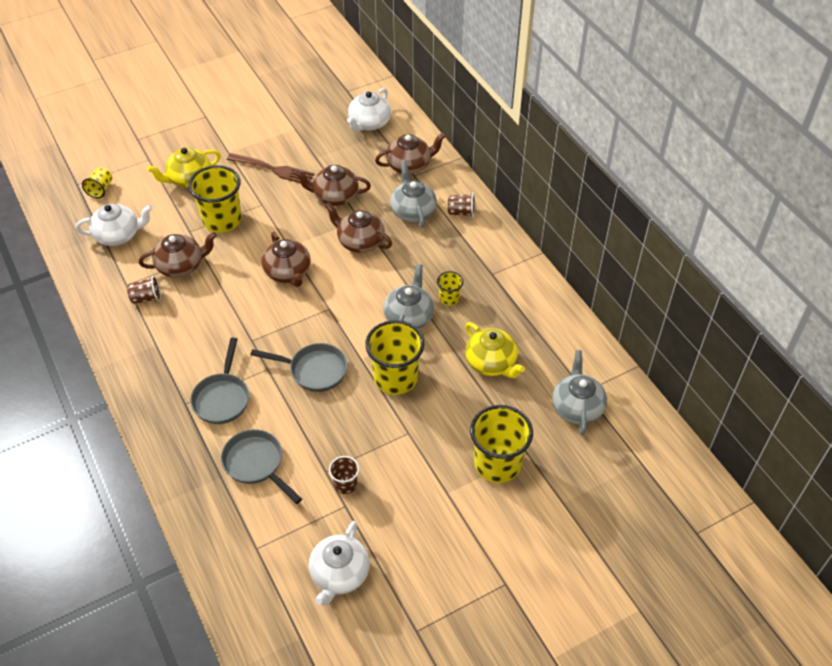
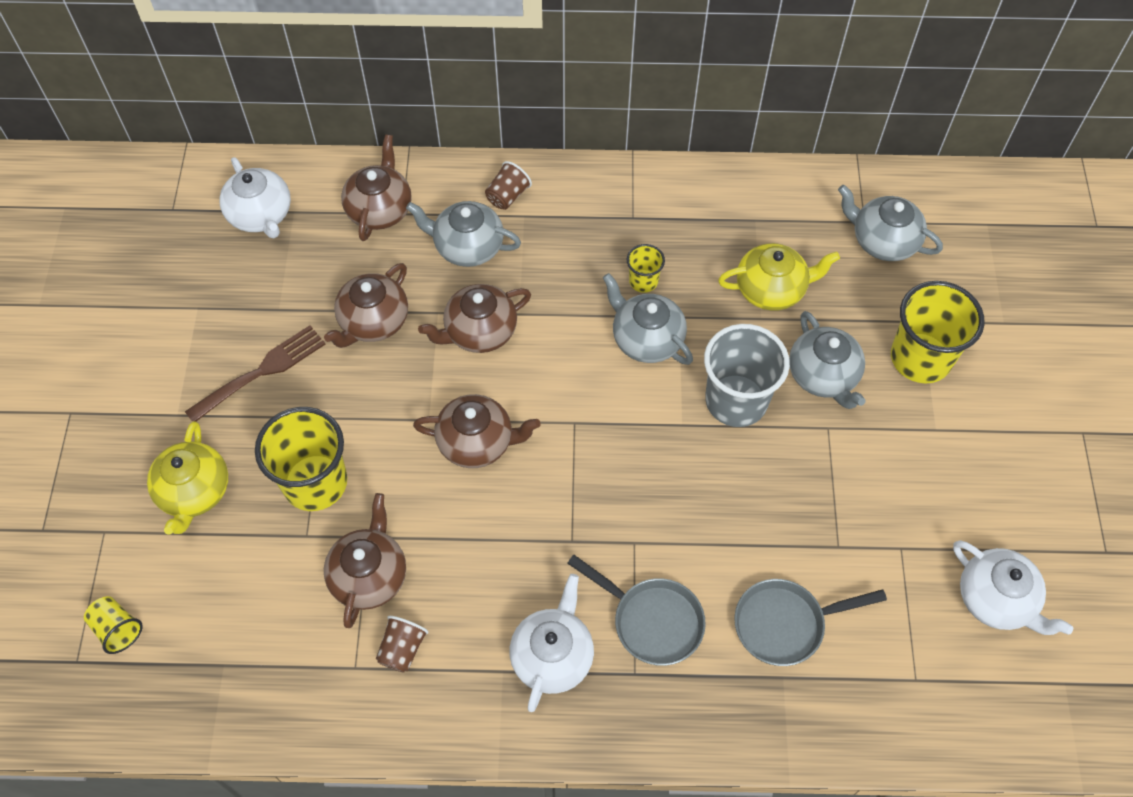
camera: 60 degrees left, 10 degrees up
(118, 235) = (241, 640): white teapot -> white teapot (552, 656)
(314, 370) = (670, 487): grey pan -> none
(345, 484) = (869, 533): brown cup -> none
(395, 378) = (736, 401): yellow cup -> grey cup
(445, 415) = (823, 375): none -> grey teapot

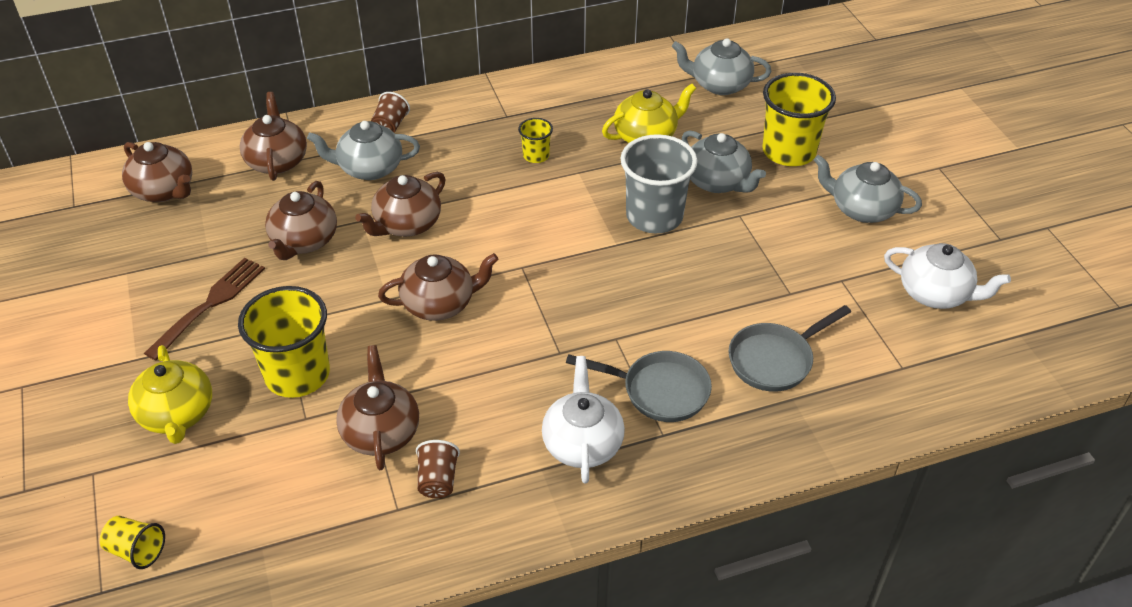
camera: 20 degrees left, 15 degrees down
(261, 215) = (164, 190): white teapot -> brown teapot
(646, 339) = (557, 193): grey teapot -> grey teapot (862, 209)

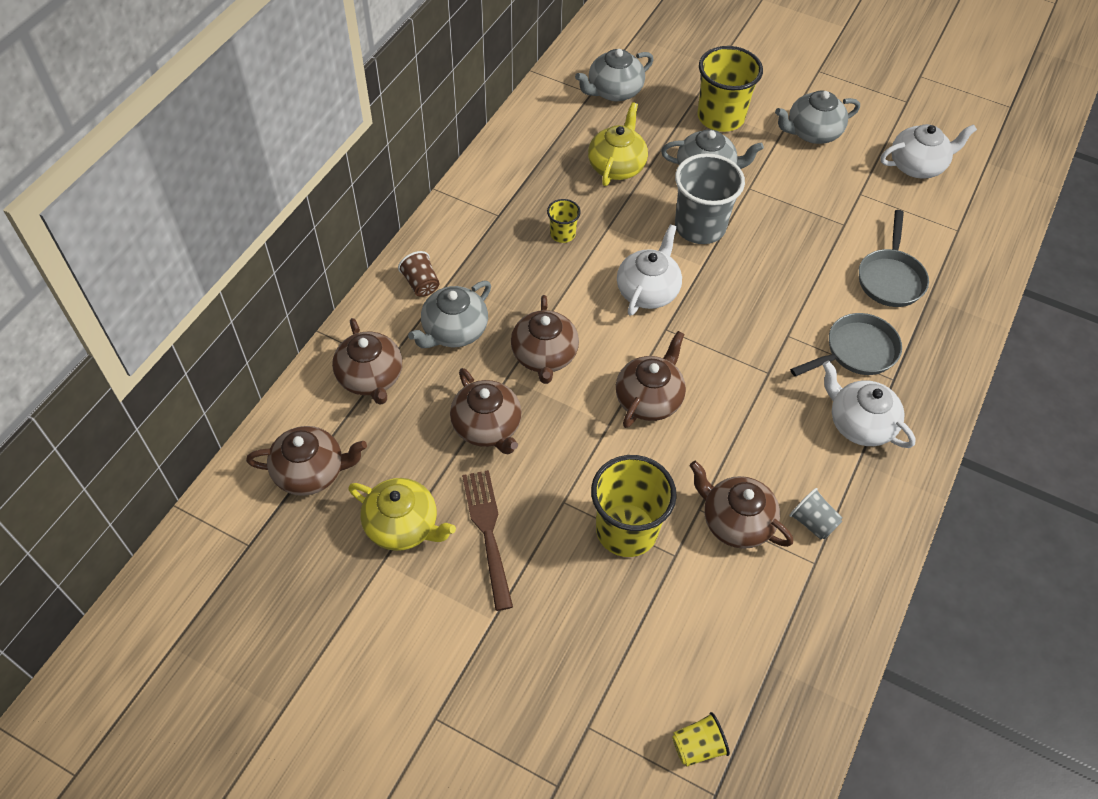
camera: 45 degrees left, 10 degrees up
(177, 414) = (585, 632): yellow teapot -> yellow teapot (403, 526)
(277, 161) = (371, 377): brown teapot -> brown teapot turned 150 degrees counterclockwise
(438, 480) = (812, 522): brown cup -> grey cup
(546, 233) = (648, 291): none -> white teapot

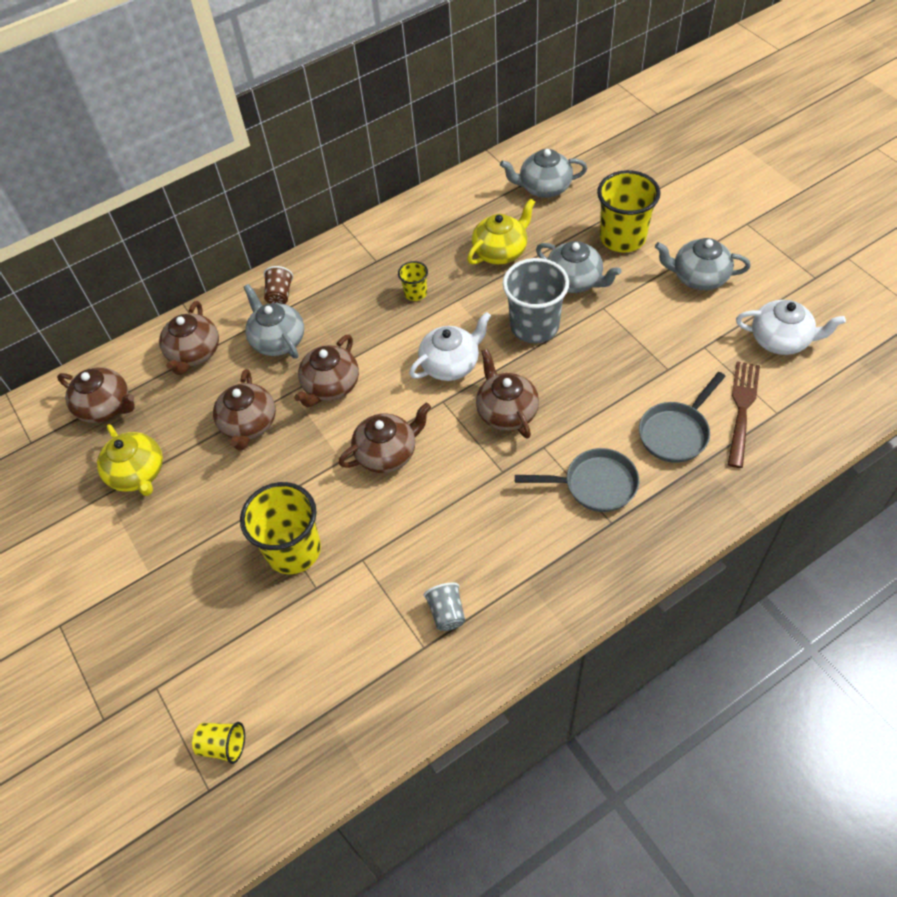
camera: 35 degrees right, 0 degrees up
(454, 331) = (278, 340): grey teapot -> grey teapot turned 75 degrees clockwise
(488, 532) = (192, 505): brown fork -> brown fork (742, 409)
(735, 522) = (383, 583): brown teapot -> brown teapot (506, 412)
(859, 424) = (550, 548): white teapot -> none

